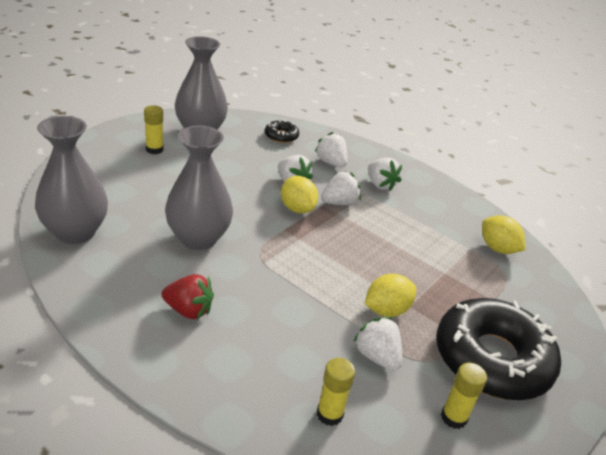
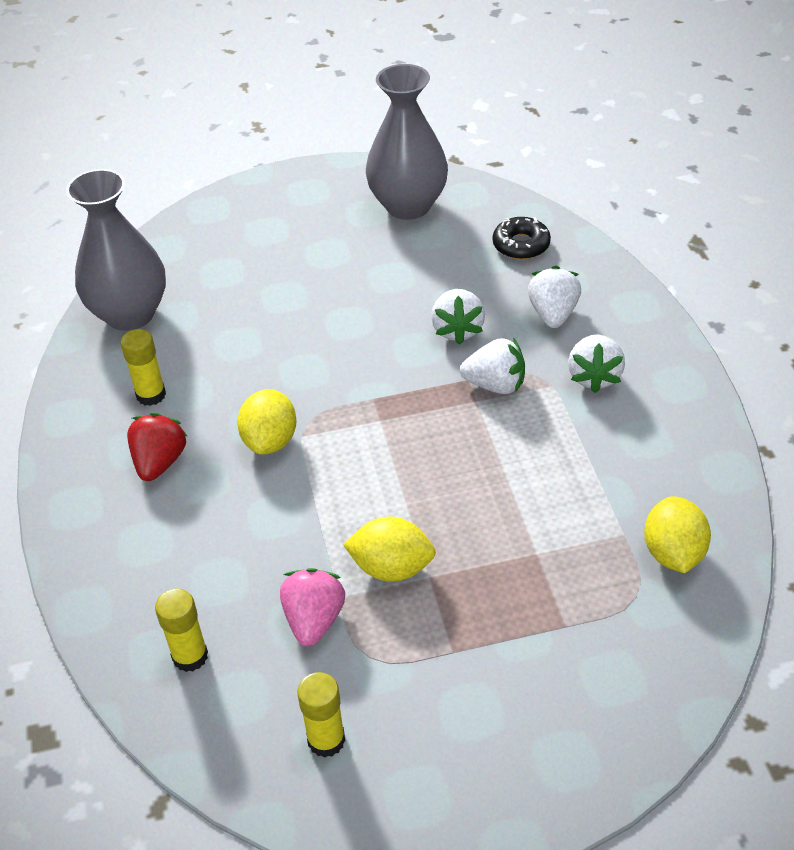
camera: 45 degrees right, 10 degrees up
(154, 149) = (319, 220): yellow glue stick -> yellow glue stick (151, 395)
(188, 310) = (159, 462): red strawberry -> red strawberry turned 135 degrees counterclockwise
(198, 238) = (255, 372): grey vase -> none
(297, 208) = (423, 373): yellow lemon -> yellow lemon (270, 440)
(377, 356) = (314, 620): white strawberry -> pink strawberry
(492, 359) = (463, 700): black donut -> none

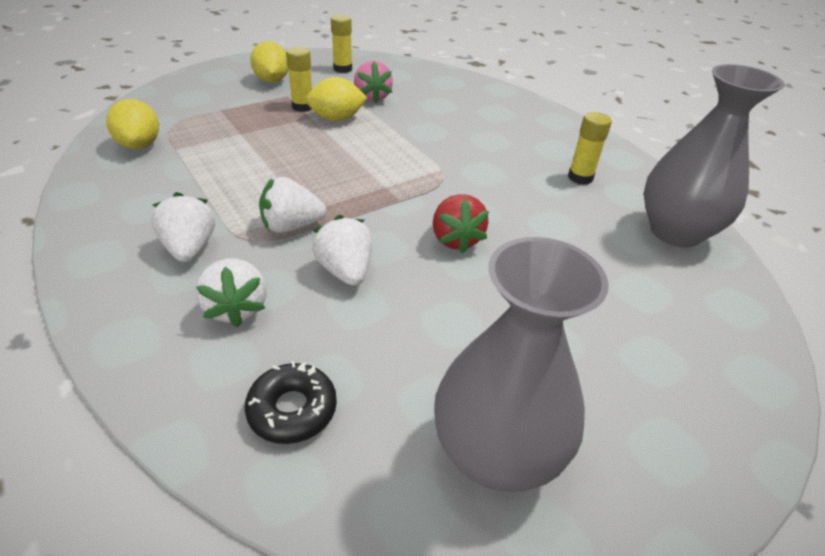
camera: 155 degrees right, 5 degrees down
(159, 462) = (528, 144): red strawberry -> red strawberry (455, 239)
(190, 656) = (429, 82): yellow glue stick -> yellow glue stick (303, 107)
(270, 440) = (462, 164): yellow lemon -> yellow lemon (272, 80)

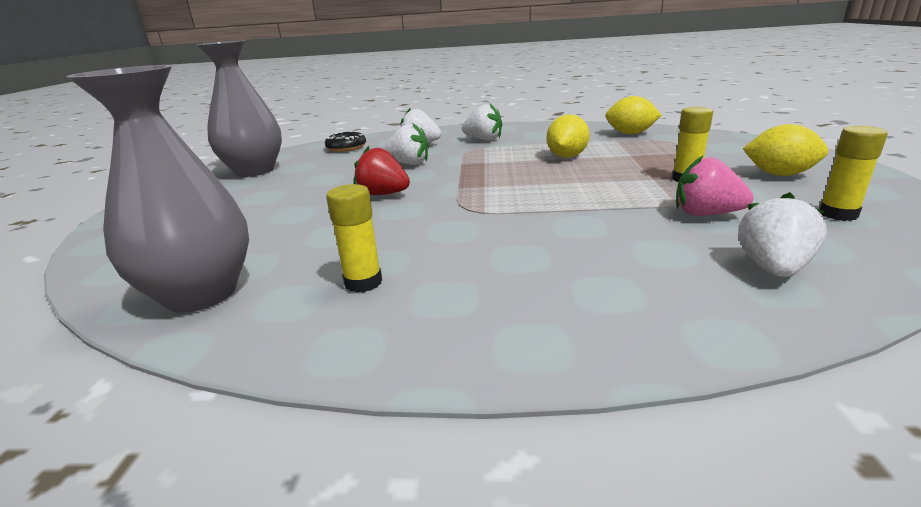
camera: 130 degrees right, 15 degrees down
(291, 226) = (472, 158): white strawberry -> white strawberry (773, 268)
(337, 119) = (644, 188): yellow lemon -> yellow lemon (566, 156)

